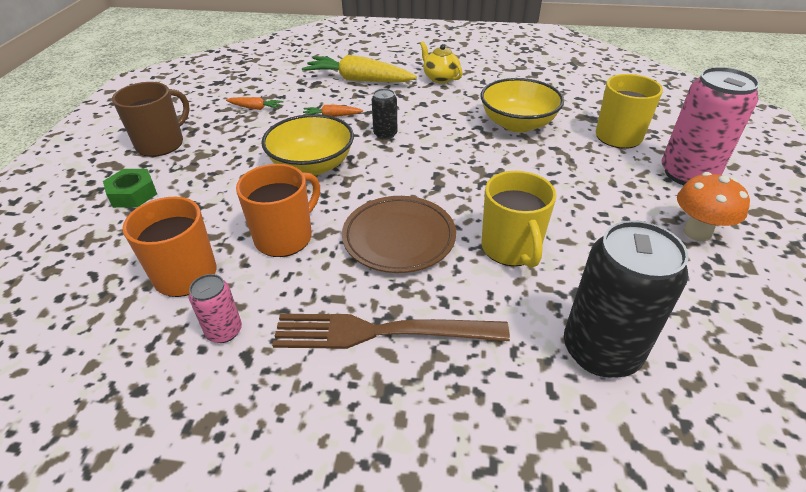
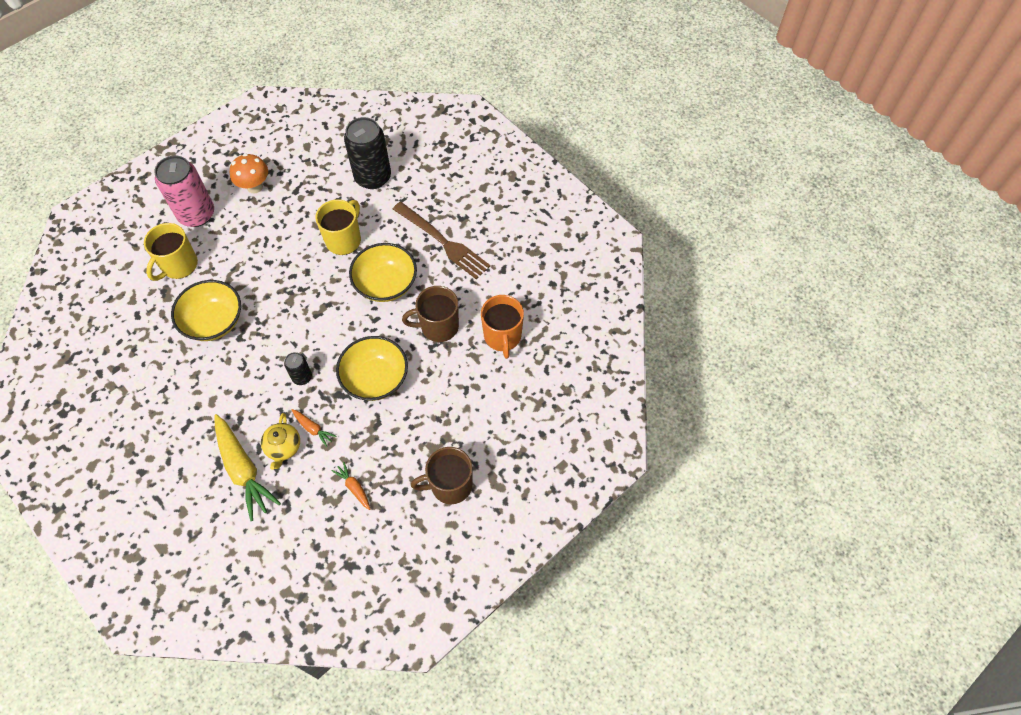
camera: 140 degrees left, 20 degrees up
(133, 194) = (496, 432): green nut -> none
(224, 331) = (504, 288): pink can -> none
(285, 237) = (438, 326): orange mug -> brown mug
(399, 238) = (386, 284): brown plate -> yellow bowl
(440, 78) = (185, 420): yellow teapot -> yellow teapot (283, 447)

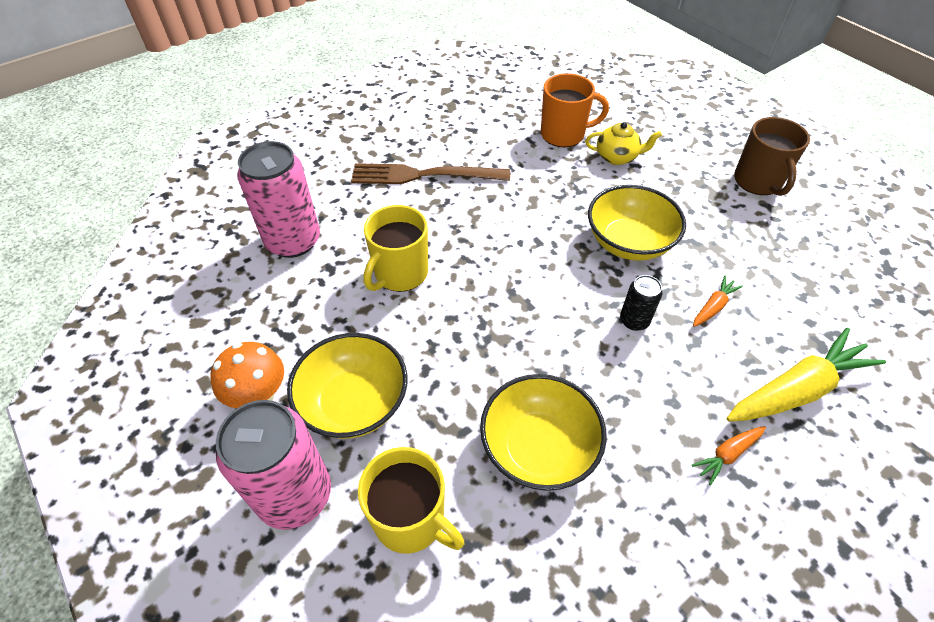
camera: 85 degrees left, 10 degrees down
(283, 447) = (749, 340): yellow teapot -> yellow teapot (617, 157)
(344, 240) = (400, 274): yellow mug -> yellow mug turned 90 degrees counterclockwise
(354, 487) = (786, 264): orange carrot -> orange carrot (727, 455)
(373, 177) = (293, 241): black can -> pink can
(386, 284) = (482, 230): yellow bowl -> yellow bowl (354, 403)
(438, 326) = (550, 184): brown mug -> none
(443, 242) = (423, 175): brown fork -> brown fork turned 135 degrees counterclockwise

